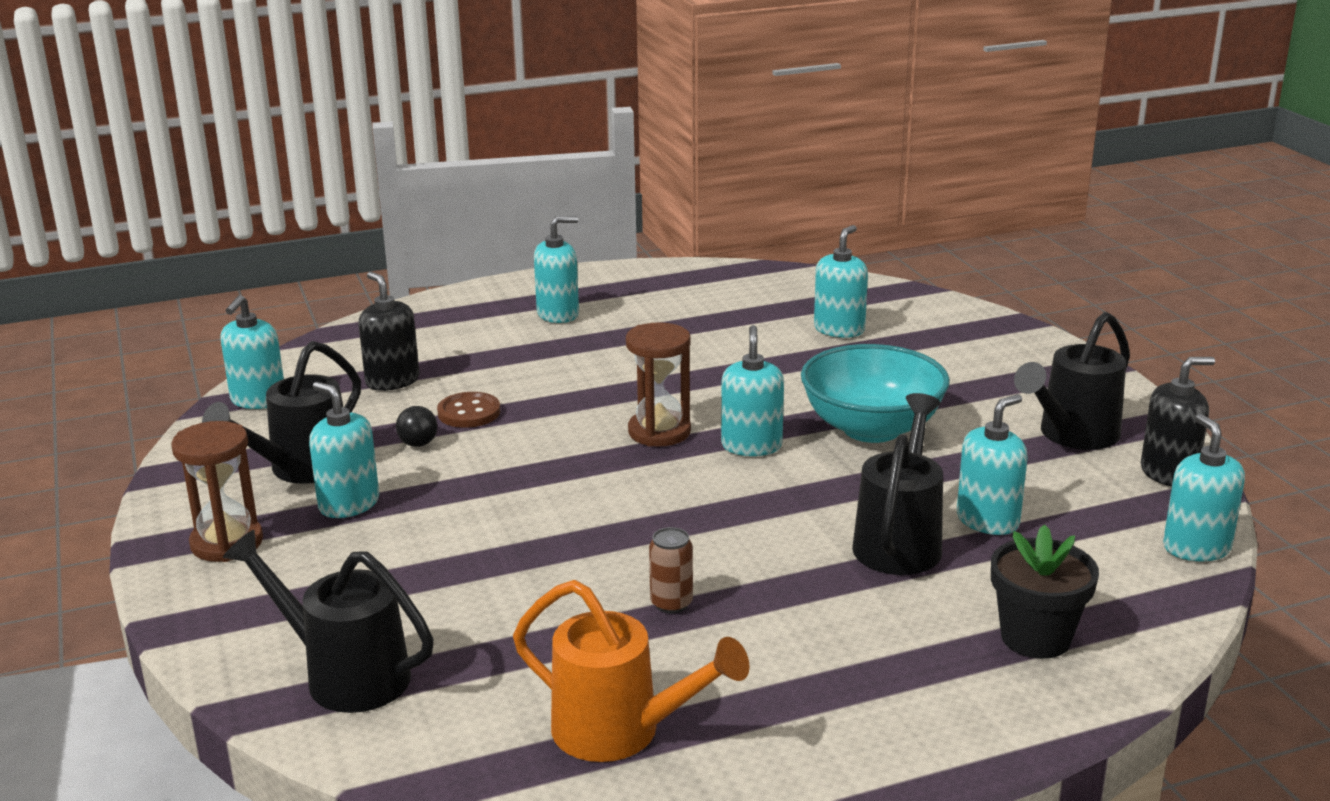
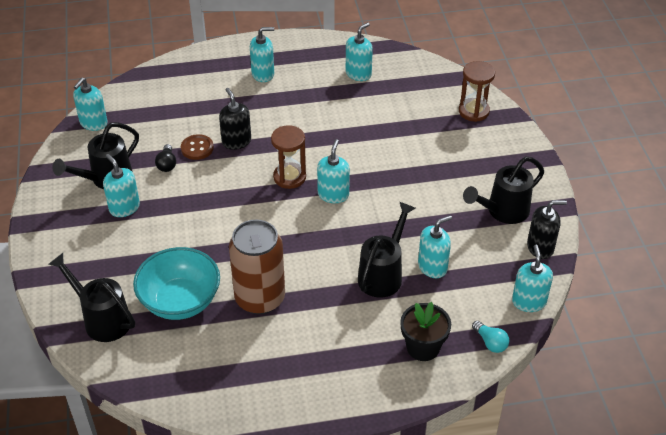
camera: 10 degrees right, 20 degrees up
(227, 543) = (63, 226): brown hourglass -> brown hourglass (473, 111)
(392, 381) = (163, 117): black soap dispenser -> black soap dispenser (236, 141)
(620, 732) = (214, 372): orange watering can -> none
(671, 603) = (260, 298): brown can -> brown can, size x2.48
(839, 329) = (411, 108): turquoise soap dispenser -> turquoise soap dispenser (358, 74)
(871, 428) = (399, 190): turquoise bowl -> turquoise bowl (180, 301)
(1162, 614) = (490, 342): none -> turquoise light bulb

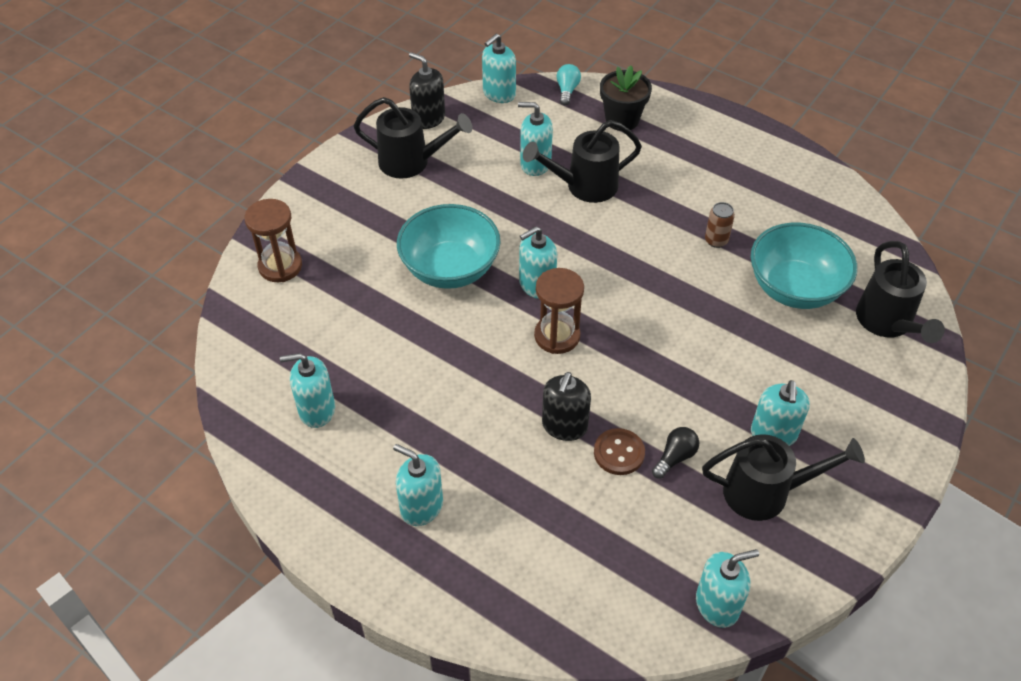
camera: 135 degrees left, 5 degrees up
(260, 298) = (716, 240): brown can -> brown can, size x0.40
(390, 170) = (450, 269): none -> turquoise bowl

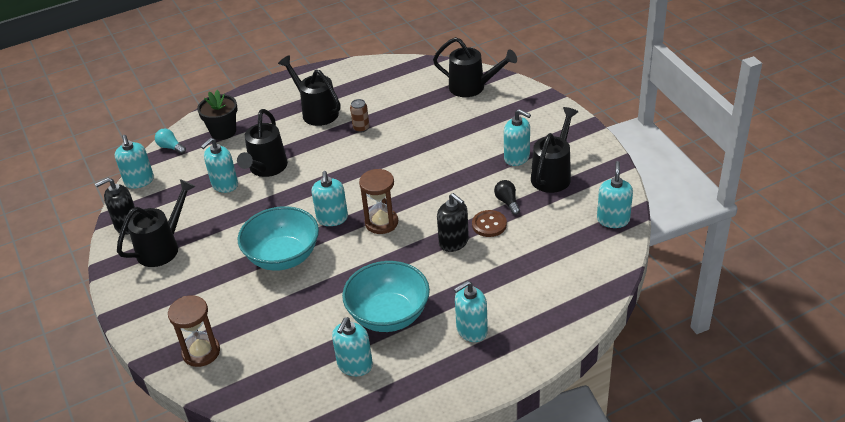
camera: 60 degrees left, 10 degrees down
(716, 184) = (316, 112): none -> black watering can
(795, 288) = (422, 111): turquoise bowl -> turquoise bowl (388, 315)

